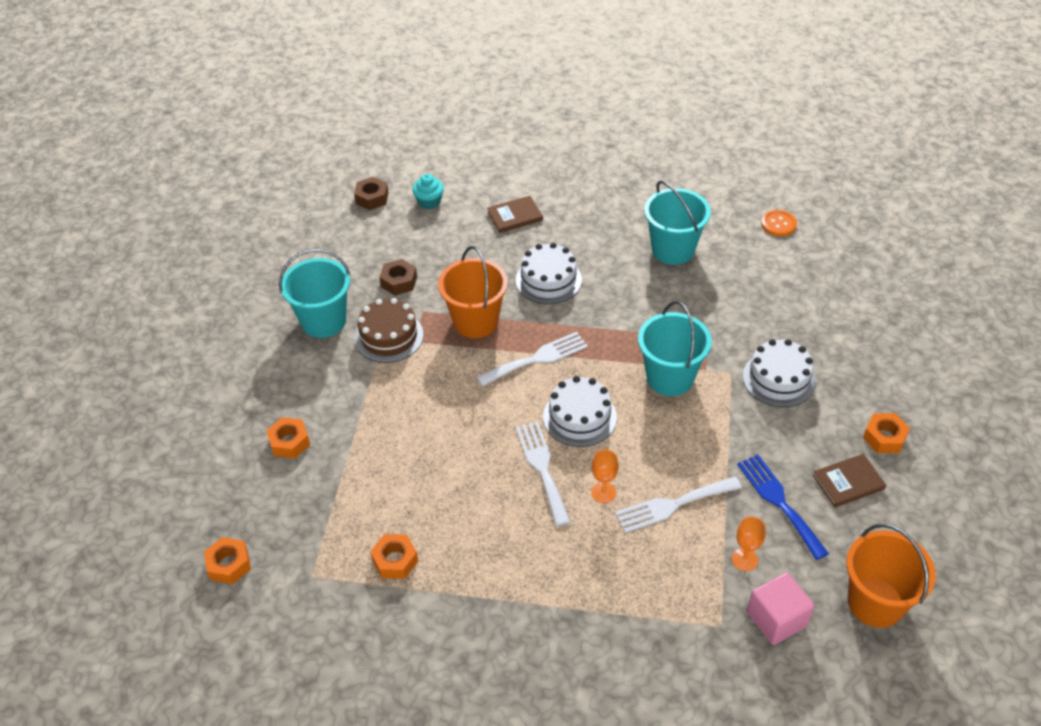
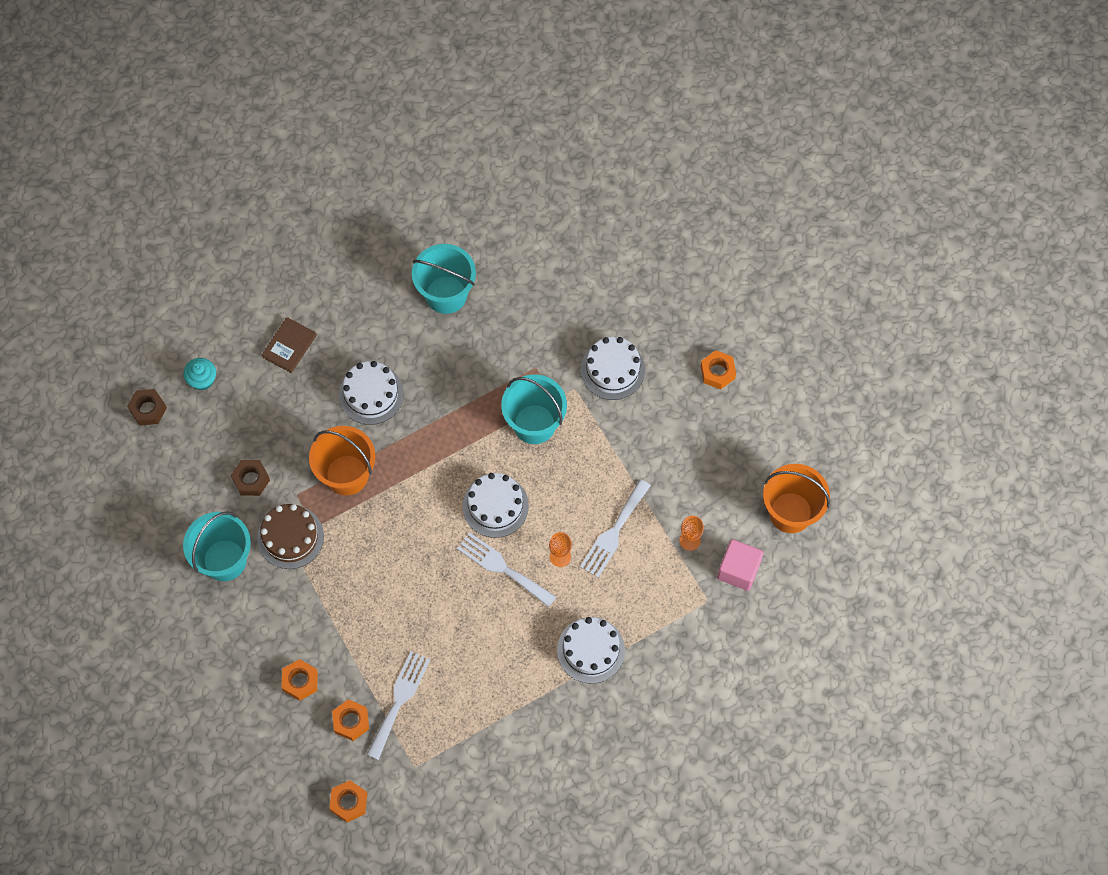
camera: 40 degrees left, 20 degrees up
(395, 560) = (461, 713): orange nut -> orange nut (351, 721)
(537, 359) = (423, 476): white fork -> white fork (399, 700)
(564, 590) = (591, 650): none -> white cake
(778, 224) = (510, 210): orange button -> none
(779, 502) = (682, 478): blue fork -> none
(848, 482) = (717, 428): brown book -> none

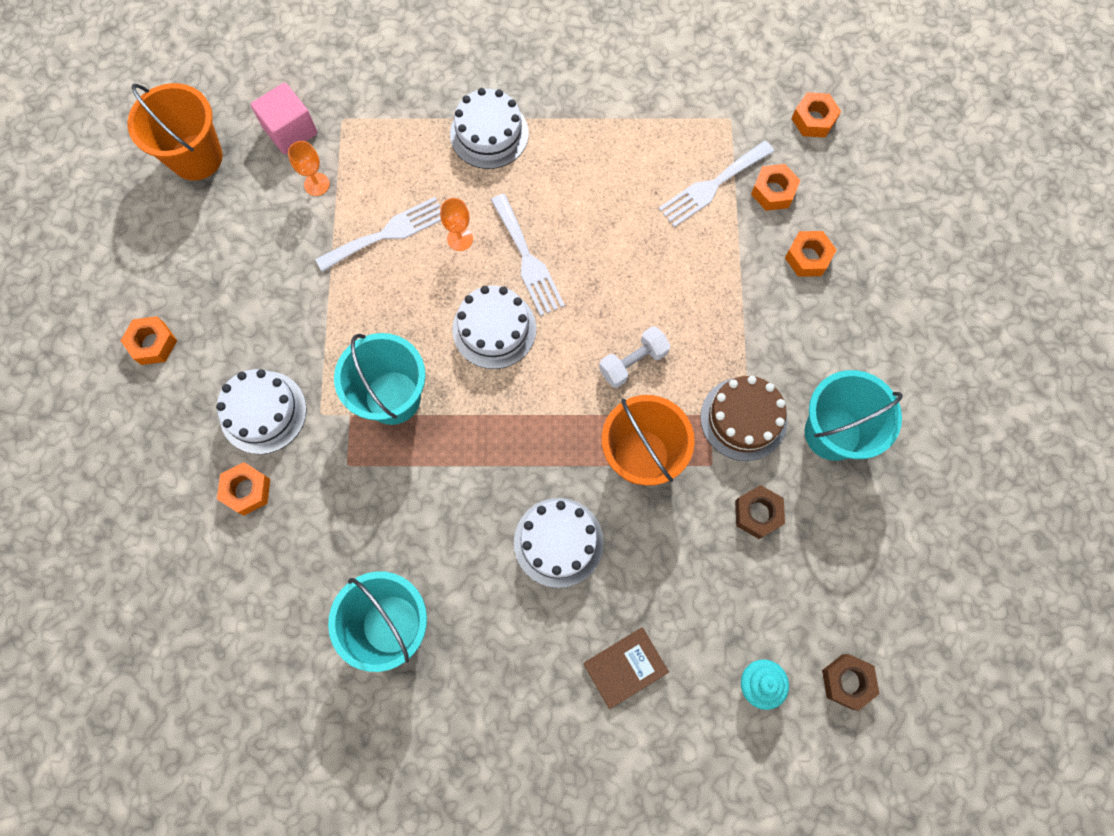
camera: 150 degrees left, 5 degrees up
(386, 535) = (633, 362): none -> white dumbbell
(588, 319) = (247, 490): none -> orange nut

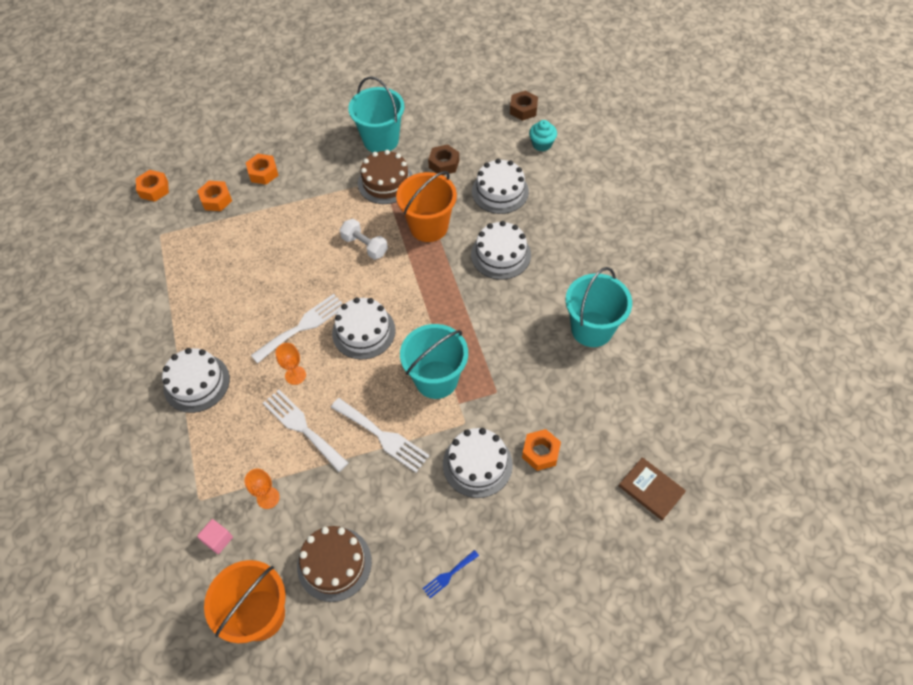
camera: 105 degrees left, 15 degrees down
(153, 343) = (448, 575): orange nut -> blue fork
(216, 234) = (334, 563): none -> brown cake
(290, 131) = (218, 540): pink cube -> pink cube, size x0.58
(625, 667) = (561, 204): brown book -> brown book (651, 489)
(677, 581) = (500, 191): none -> white cake
(712, 186) = (218, 233): white fork -> white fork (382, 436)

